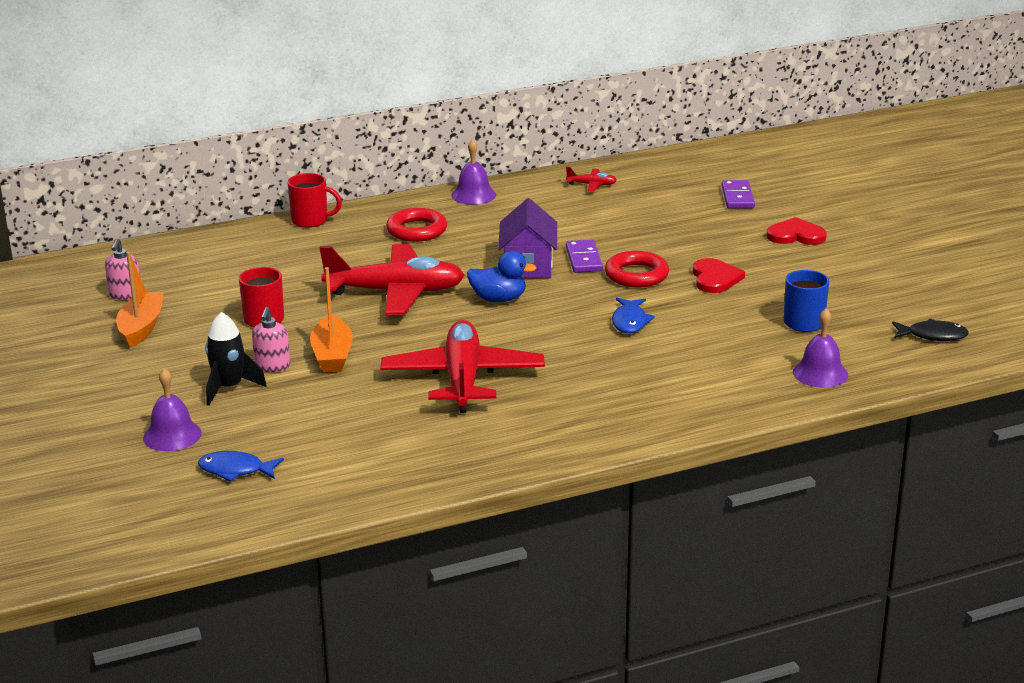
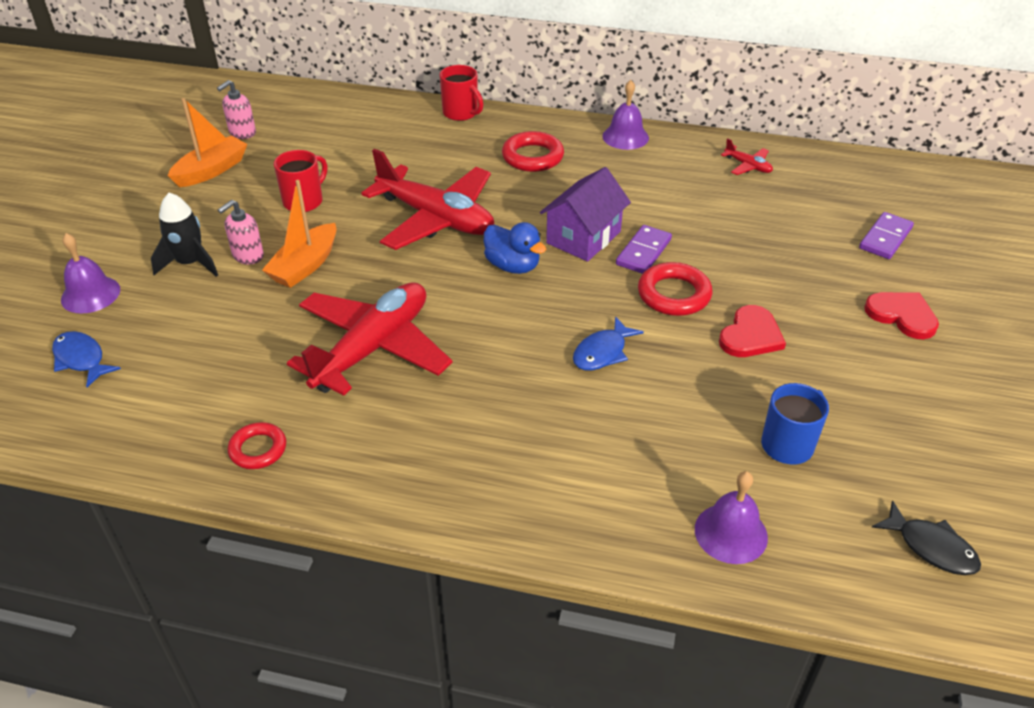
camera: 35 degrees right, 15 degrees up
(462, 458) = (258, 449): none -> red ring

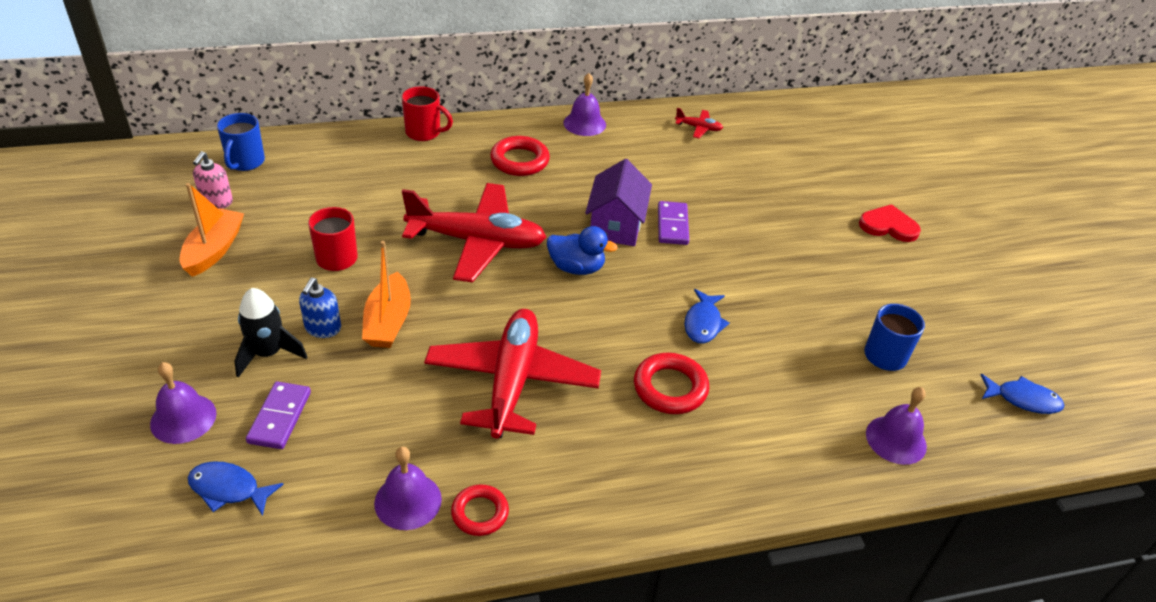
camera: 30 degrees left, 0 degrees up
(207, 417) = (408, 501): none -> purple bell
(248, 256) = (323, 328): pink soap dispenser -> blue soap dispenser
(289, 106) = (245, 162): none -> blue mug
(674, 294) = (721, 256): red ring -> red ring (670, 388)
(750, 335) = (800, 274): red heart -> none
(885, 238) = (836, 165): purple domino -> purple domino (280, 417)
(931, 547) = (1023, 399): black fish -> blue fish

